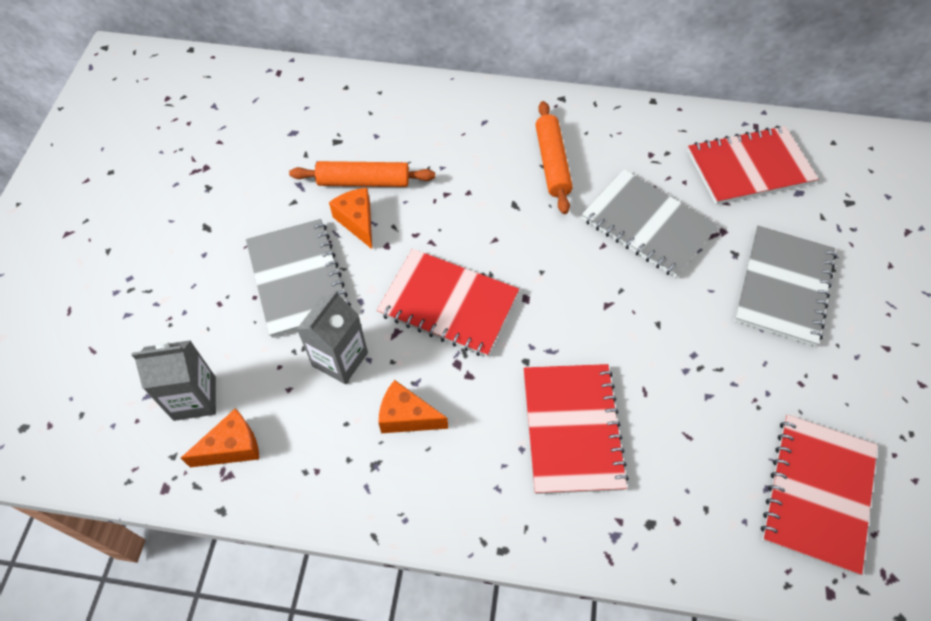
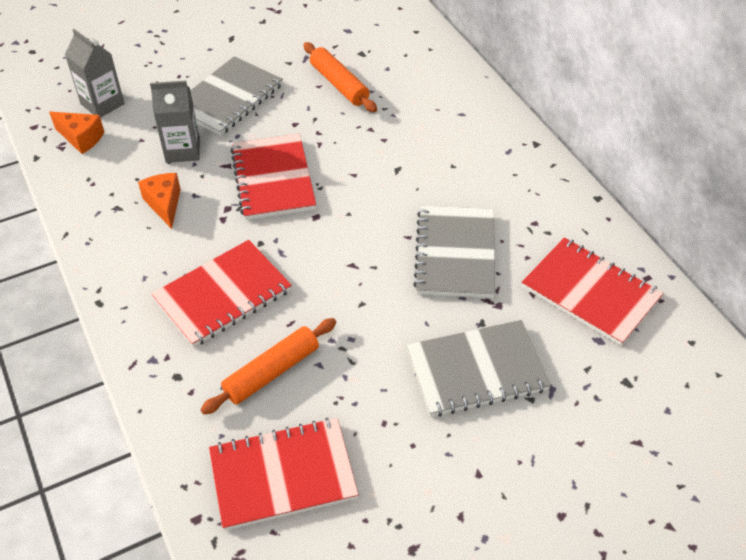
camera: 55 degrees right, 10 degrees down
(357, 221) = (301, 99): orange cheese -> none
(552, 163) = (461, 169): orange rolling pin -> orange rolling pin (272, 372)

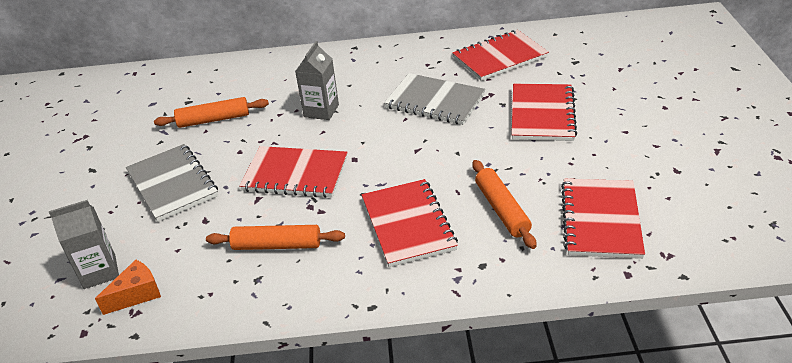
camera: 65 degrees left, 10 degrees down
(164, 204) = (277, 245): orange cheese -> orange rolling pin
(183, 150) = (216, 223): grey carton -> grey carton (321, 111)
(476, 370) = (542, 114): grey notebook -> red notebook

